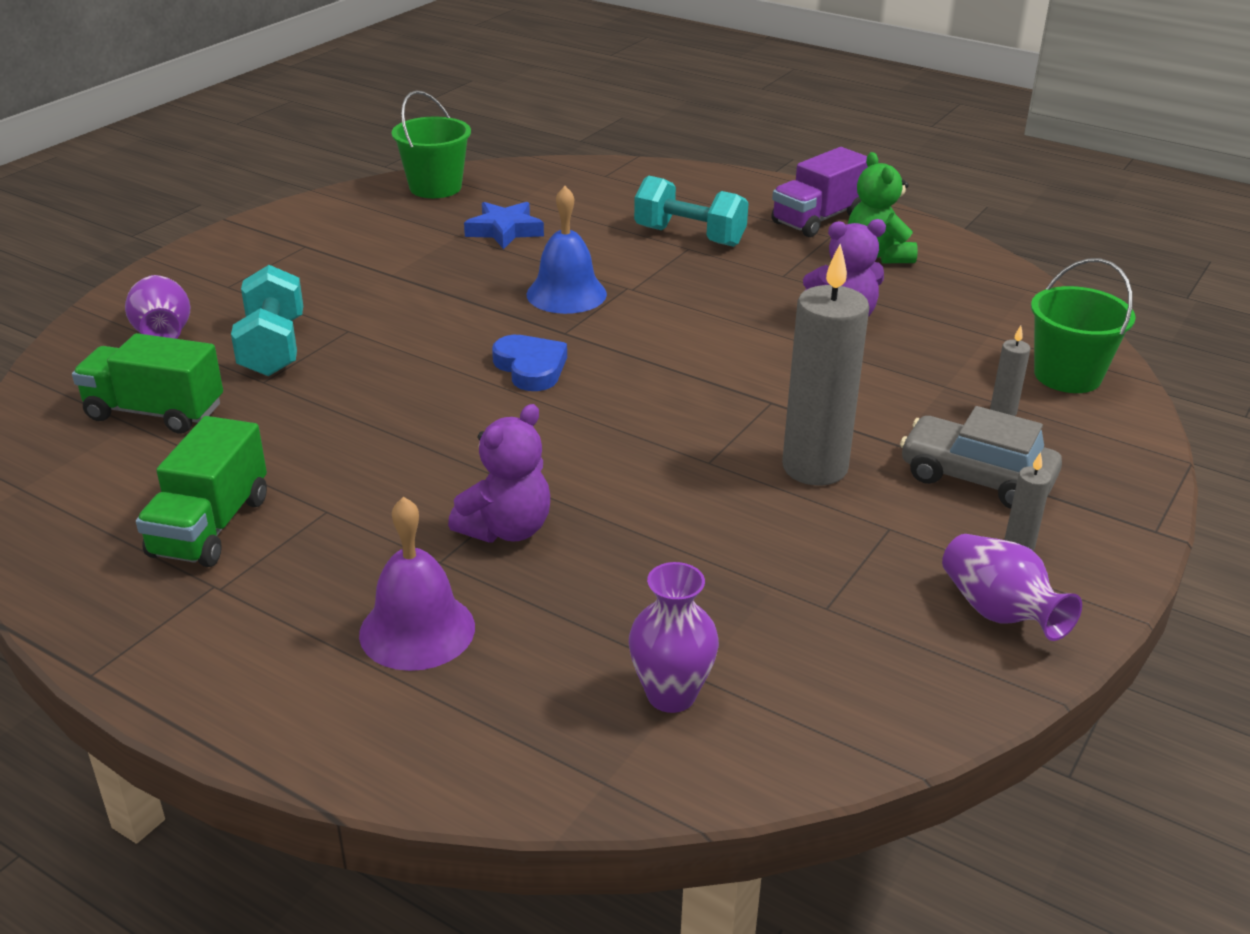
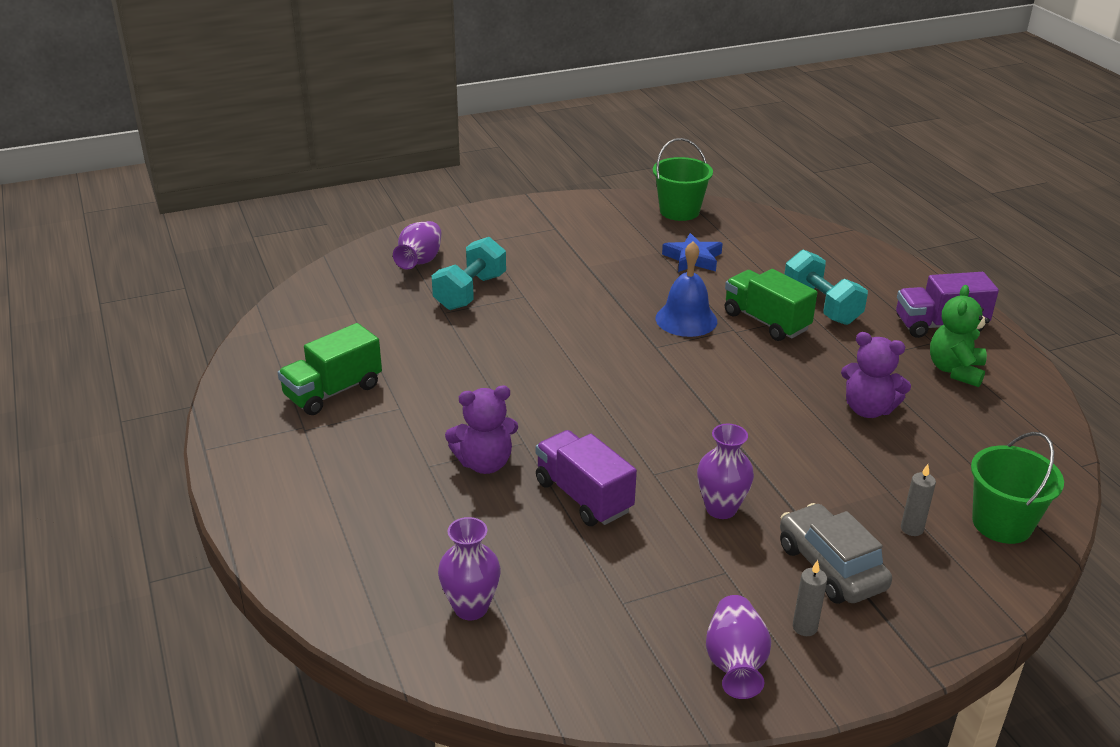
camera: 35 degrees right, 0 degrees up
(155, 412) = (370, 310): green truck -> green truck (766, 321)
(417, 630) = (376, 501): purple bell -> none
(530, 368) = (608, 363): blue heart -> none
(660, 517) = (583, 496): none -> purple truck
(814, 468) = (721, 508): grey candle -> purple vase

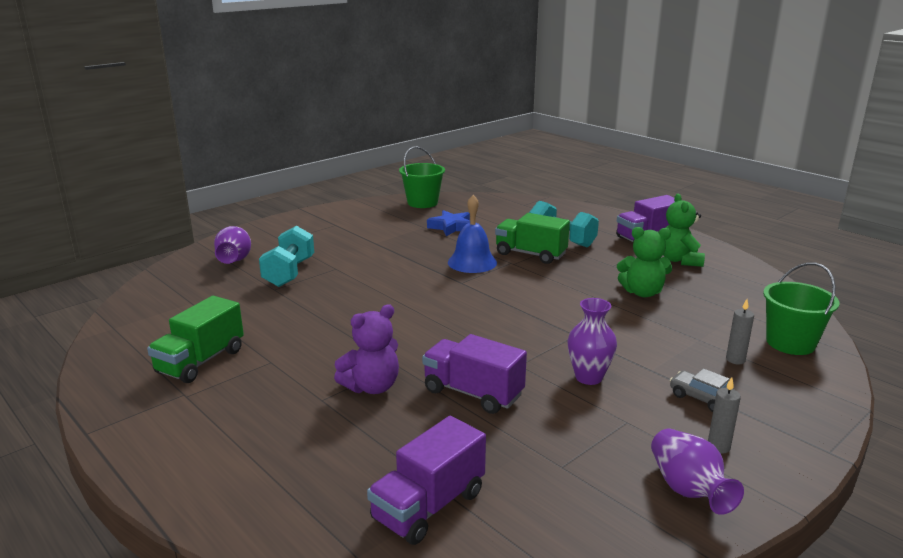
camera: 20 degrees left, 10 degrees down
(471, 607) = (429, 506): purple vase -> purple truck
(831, 567) = (701, 398): grey car -> grey car, size x0.59
(868, 409) = (642, 292): purple teddy bear -> green teddy bear

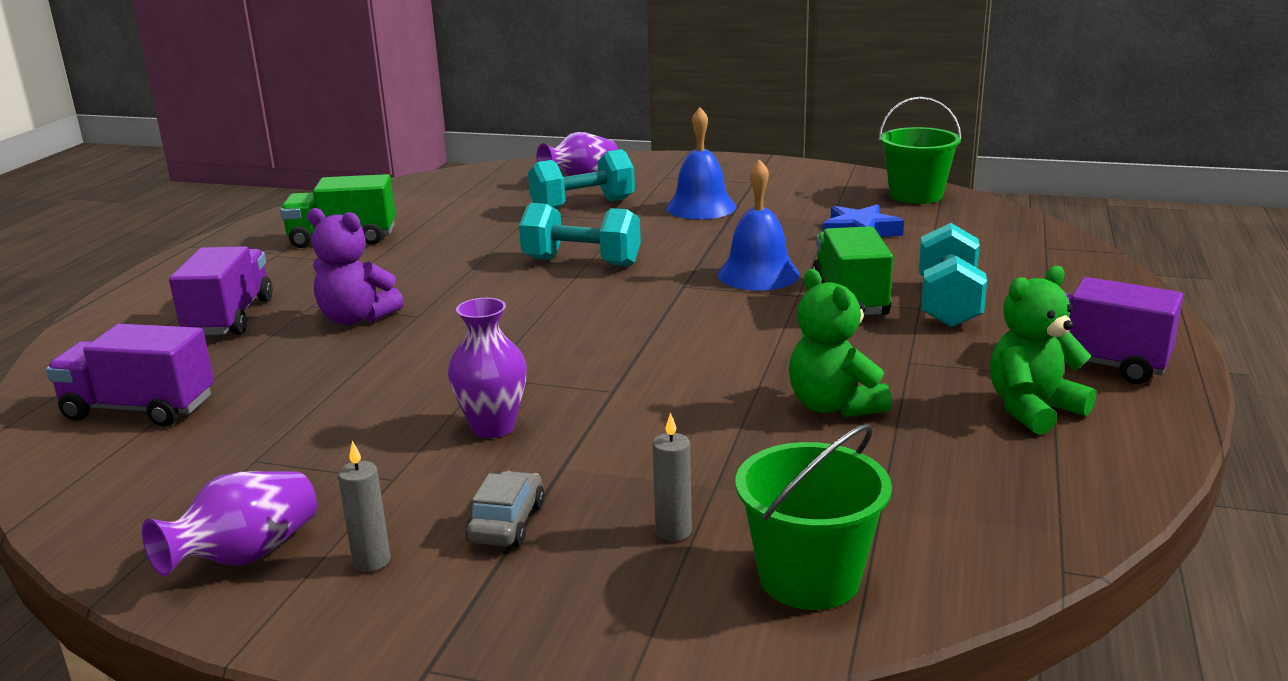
camera: 60 degrees right, 0 degrees up
(352, 246) = (701, 207): none -> blue bell
(385, 297) = (581, 262): none -> turquoise dumbbell
(473, 393) = (386, 369): purple truck -> purple truck (229, 318)

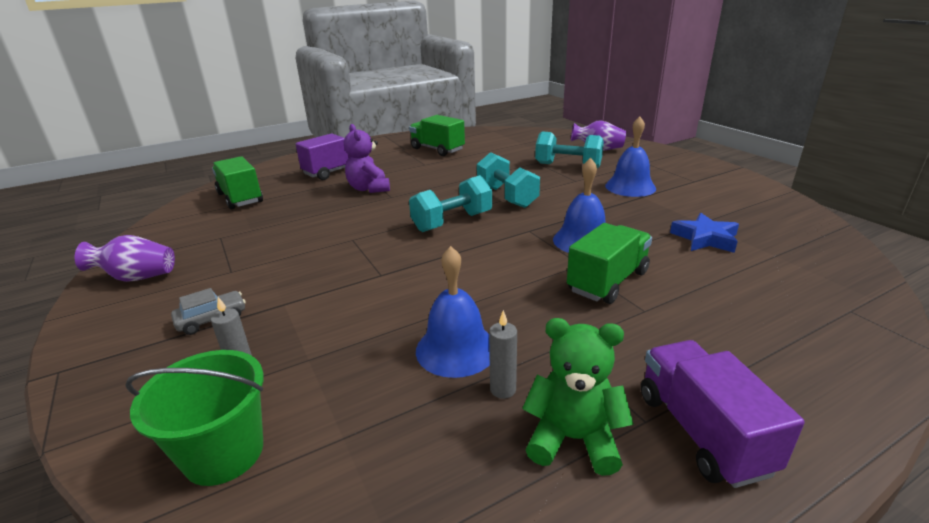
camera: 45 degrees right, 5 degrees up
(139, 409) = (240, 198): purple truck -> green truck
(372, 561) = (150, 306): grey candle -> grey candle (503, 389)
(493, 427) = (304, 267): purple vase -> none
(834, 406) = (456, 349): green teddy bear -> blue bell
(916, 195) = (802, 227): green bucket -> none
(948, 304) = (671, 318): turquoise dumbbell -> turquoise dumbbell (452, 222)

